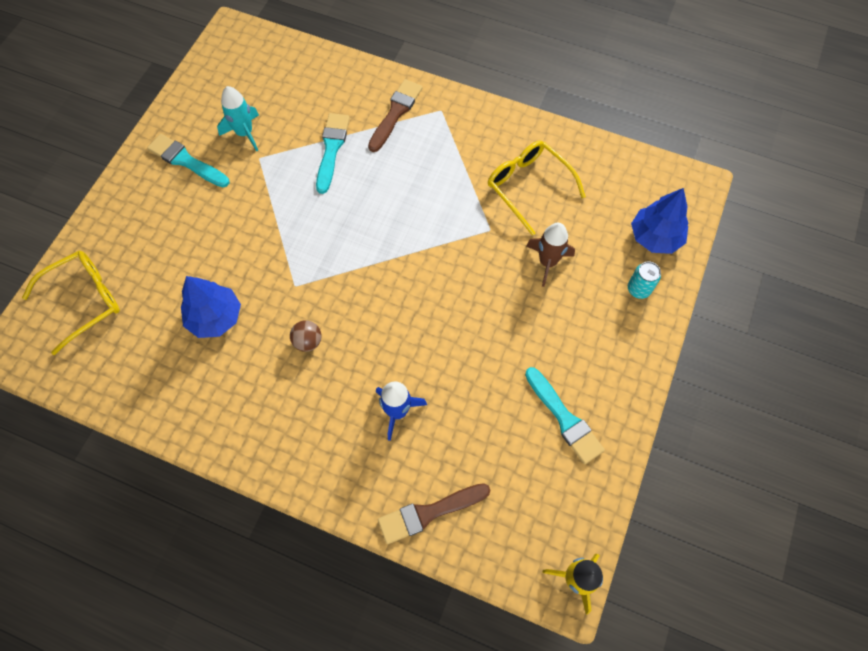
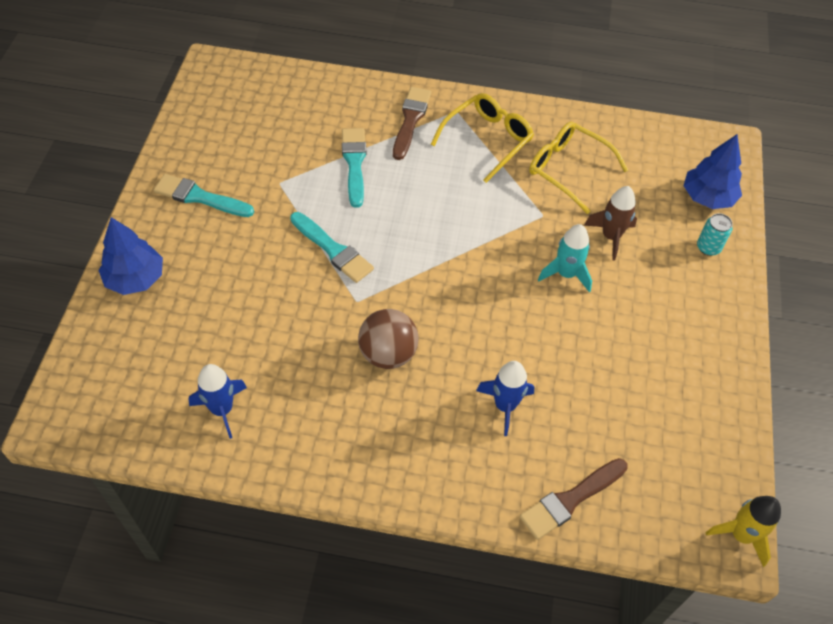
camera: 15 degrees left, 10 degrees down
(83, 301) = (125, 355): yellow glasses -> yellow glasses (487, 140)
(151, 367) = (222, 409): none -> blue rocket
(215, 317) = (279, 347): blue tree -> blue tree (135, 278)
(245, 133) = (256, 161): turquoise rocket -> turquoise rocket (566, 274)
(308, 341) = (388, 354): brown ball -> brown ball, size x1.74
(564, 418) = (677, 381): turquoise brush -> turquoise brush (333, 250)

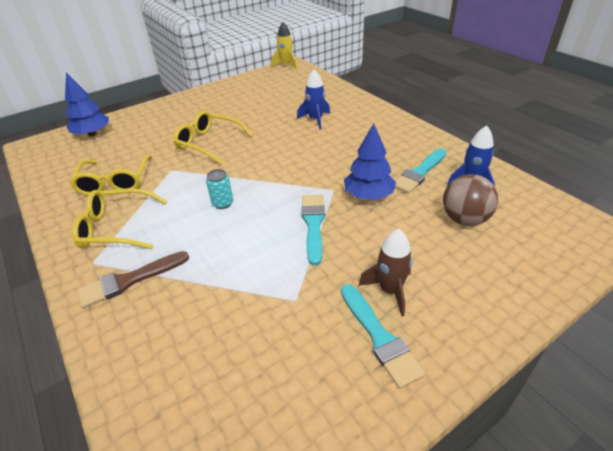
camera: 130 degrees left, 15 degrees down
(135, 278) = (493, 297): blue tree -> blue tree (368, 195)
(354, 163) = (219, 275): turquoise brush -> turquoise brush (419, 173)
(388, 354) = (345, 160): brown ball -> brown ball (464, 219)
(566, 274) = (209, 143): turquoise rocket -> yellow glasses
(570, 500) = (330, 91): brown brush -> none
(610, 236) = (162, 144): brown rocket -> brown rocket (390, 290)
(708, 247) = (136, 120): turquoise can -> turquoise can (223, 203)

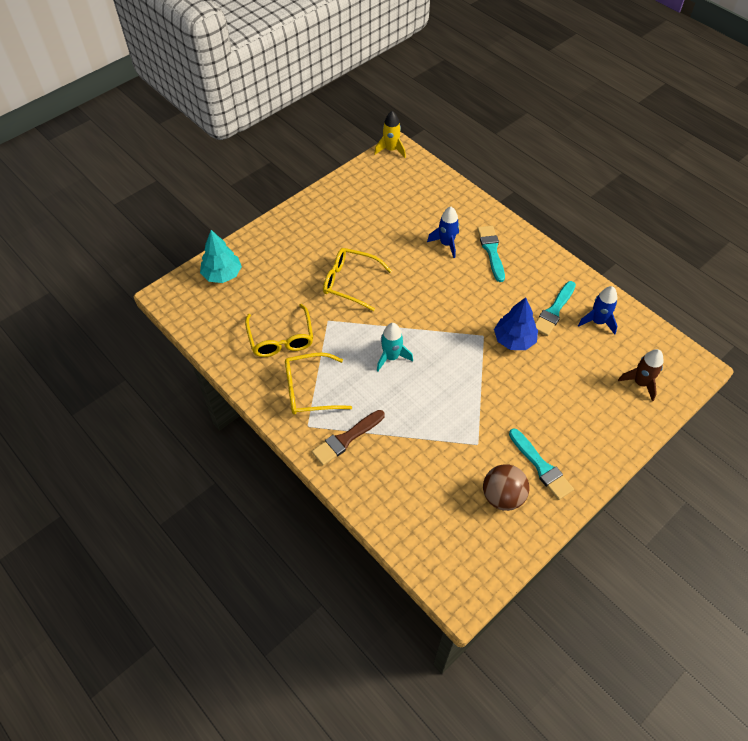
camera: 10 degrees left, 15 degrees up
(92, 134) = (222, 274): blue tree -> turquoise tree
(223, 203) = (391, 357): turquoise can -> turquoise rocket
(313, 224) = (474, 374): turquoise brush -> turquoise brush (491, 251)
(390, 290) = (543, 430): brown rocket -> brown rocket (640, 383)
(464, 219) = (593, 360): brown ball -> brown ball (502, 496)

